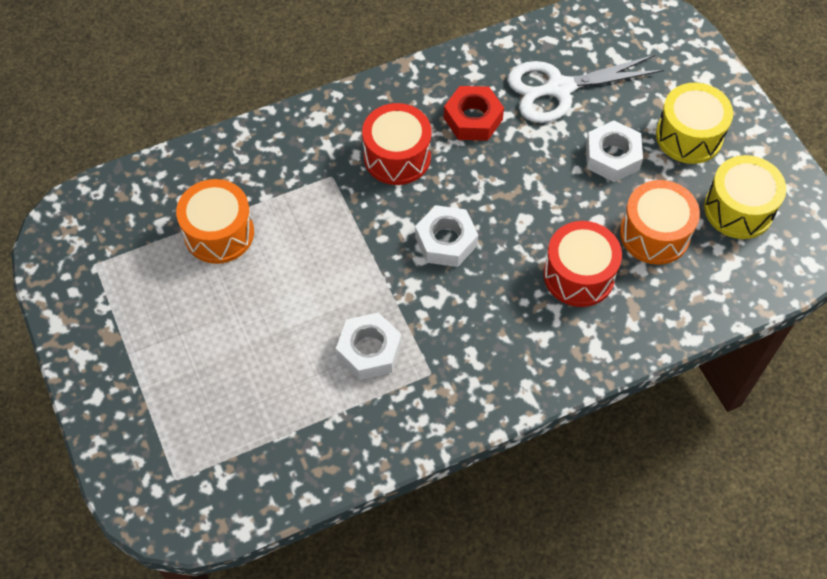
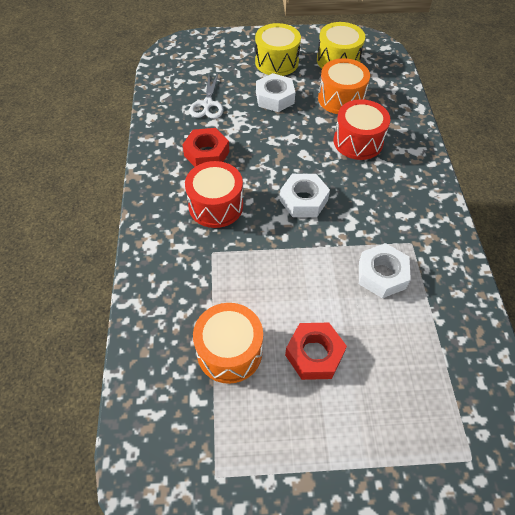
camera: 70 degrees left, 5 degrees down
(242, 309) = (314, 354): none -> red nut
(559, 89) = (207, 104): white scissors -> white scissors, size x0.62

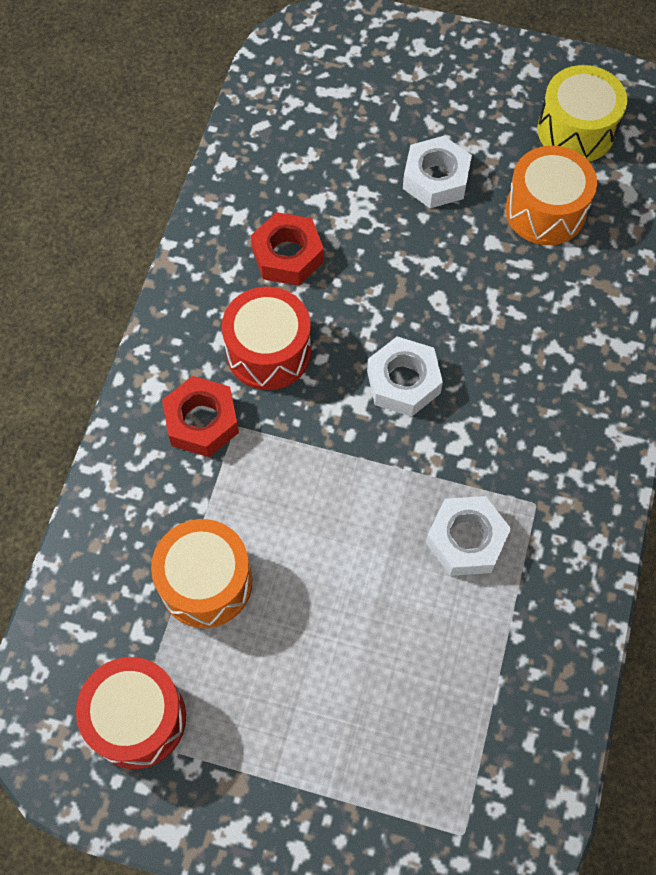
camera: 20 degrees right, 10 degrees up
(207, 104) = (322, 162): white scissors -> none
(276, 62) = (468, 106): yellow drum -> none
(314, 354) = (317, 625): red nut -> red nut (202, 422)
(358, 141) = (536, 302): red drum -> red drum (137, 719)

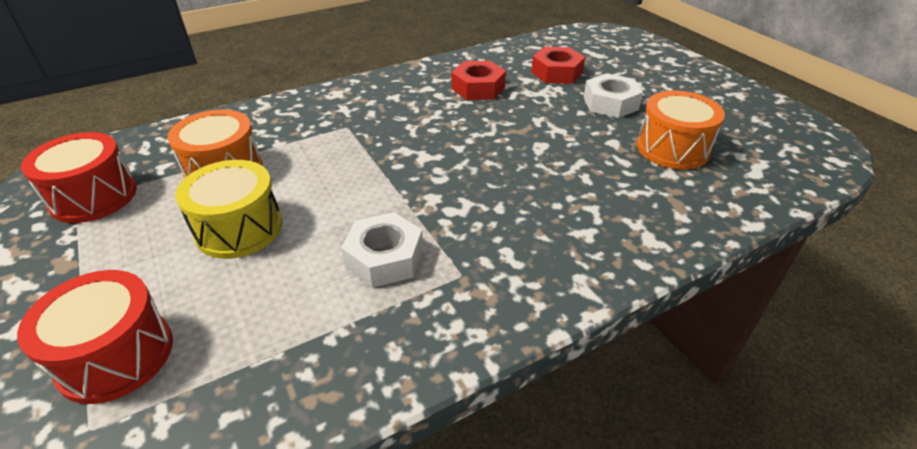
camera: 45 degrees right, 25 degrees down
(202, 422) = (334, 116): red nut -> red nut (556, 73)
(268, 351) = (410, 112): red drum -> red drum (116, 355)
(403, 382) = (464, 164): white nut -> none
(576, 130) = (743, 129): yellow drum -> yellow drum (239, 228)

